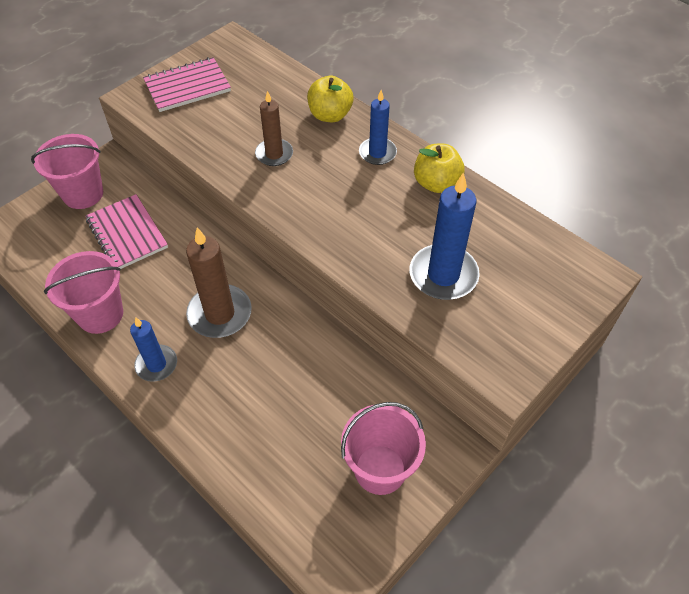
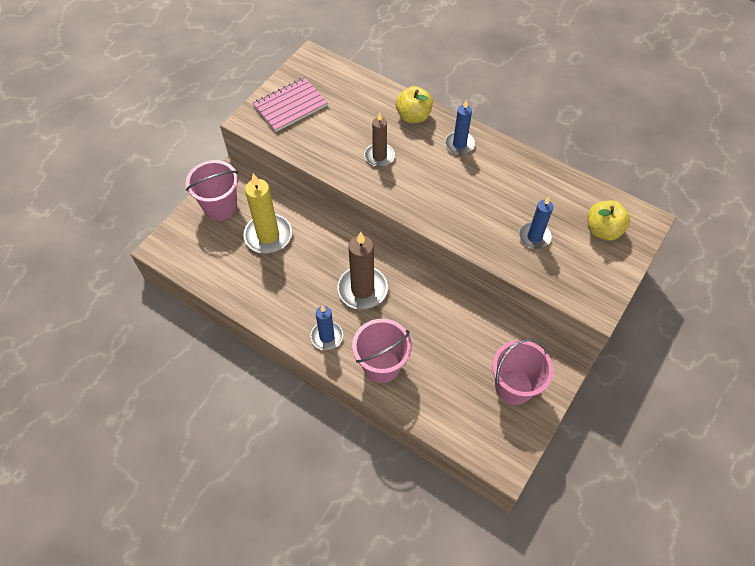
camera: 10 degrees left, 5 degrees up
(100, 314) = (270, 304): pink bucket -> pink bucket (381, 365)
(127, 234) = (268, 235): pink notebook -> yellow candle
(436, 183) = (511, 163): yellow apple -> yellow apple (602, 230)
(443, 275) = (534, 237): blue candle -> blue candle, size x0.62

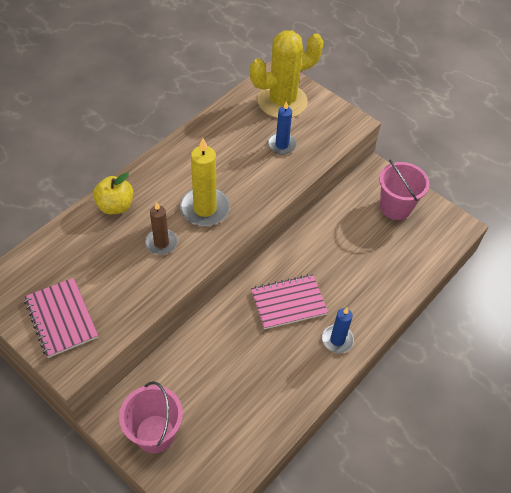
camera: 85 degrees left, 5 degrees down
(268, 235) = (207, 384): yellow candle -> yellow candle (205, 209)
(362, 289) = (288, 302): brown candle -> pink notebook
(381, 365) = (371, 298): pink bucket -> none
(459, 144) = (163, 176): blue candle -> none
(602, 230) = (282, 101): yellow apple -> yellow cactus

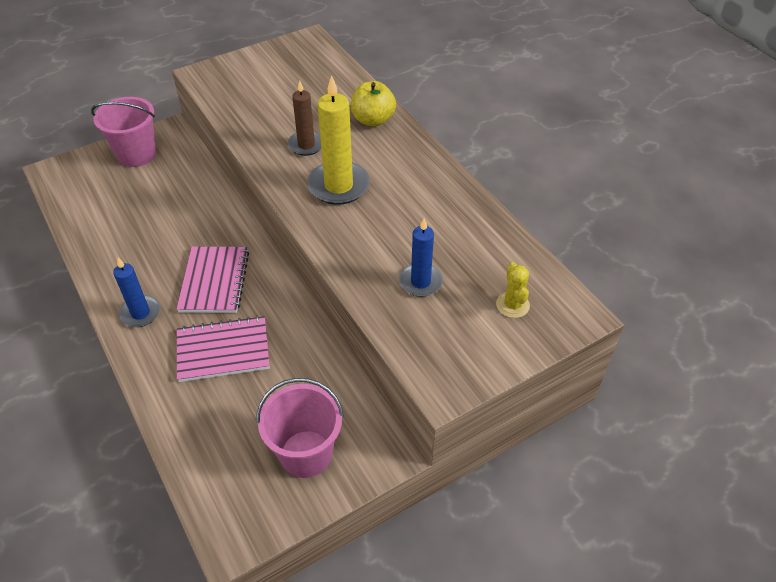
camera: 110 degrees right, 5 degrees down
(61, 318) = (253, 73): pink notebook -> pink notebook (223, 350)
(282, 101) = (512, 305): yellow cactus -> yellow cactus, size x0.41

